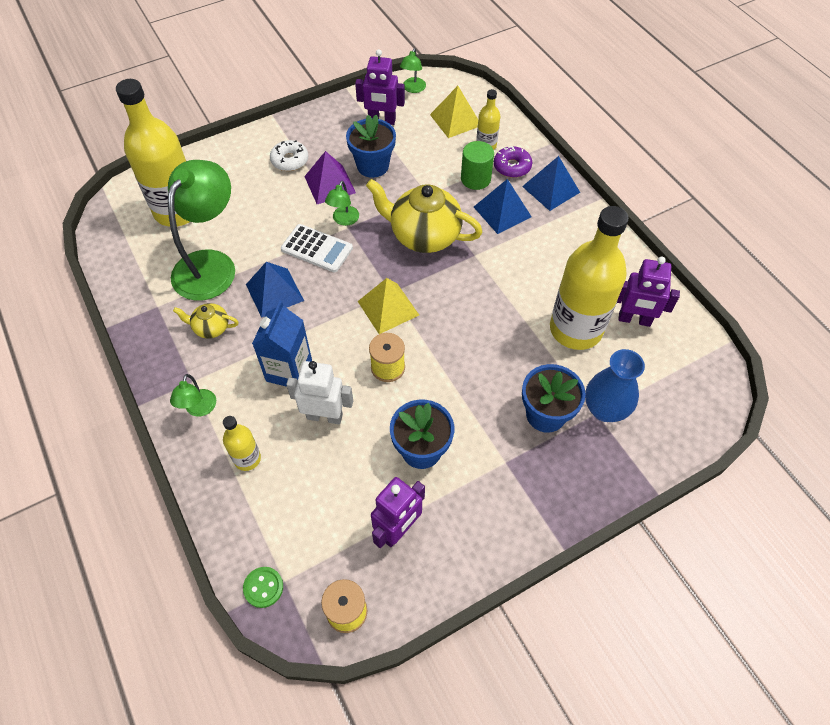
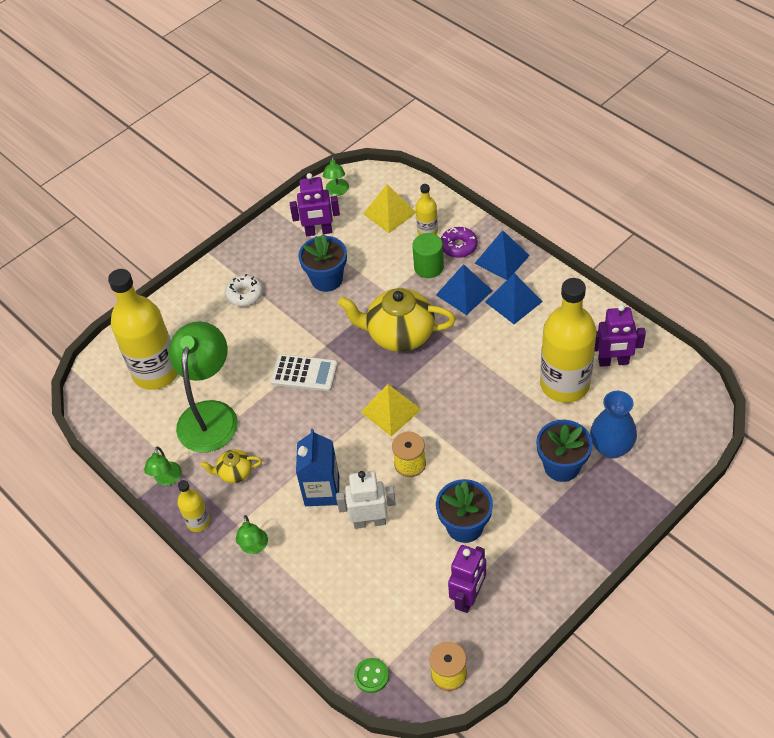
camera: 10 degrees left, 5 degrees down
(247, 459) = (315, 577): yellow bottle -> yellow bottle (198, 522)
(274, 292) = (280, 424): blue pyramid -> blue pyramid (513, 301)
(330, 184) = (292, 308): purple pyramid -> none
(344, 220) = (319, 339): green lamp -> green lamp (167, 479)

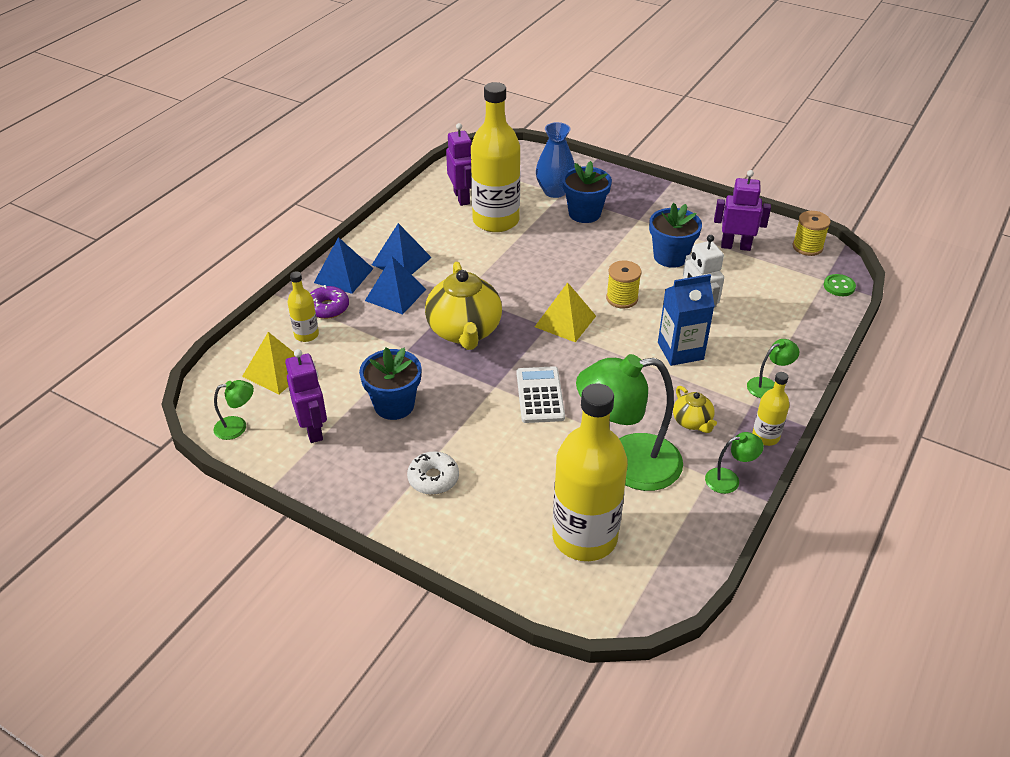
camera: 110 degrees left, 10 degrees down
(429, 267) = (362, 325): green cylinder -> none

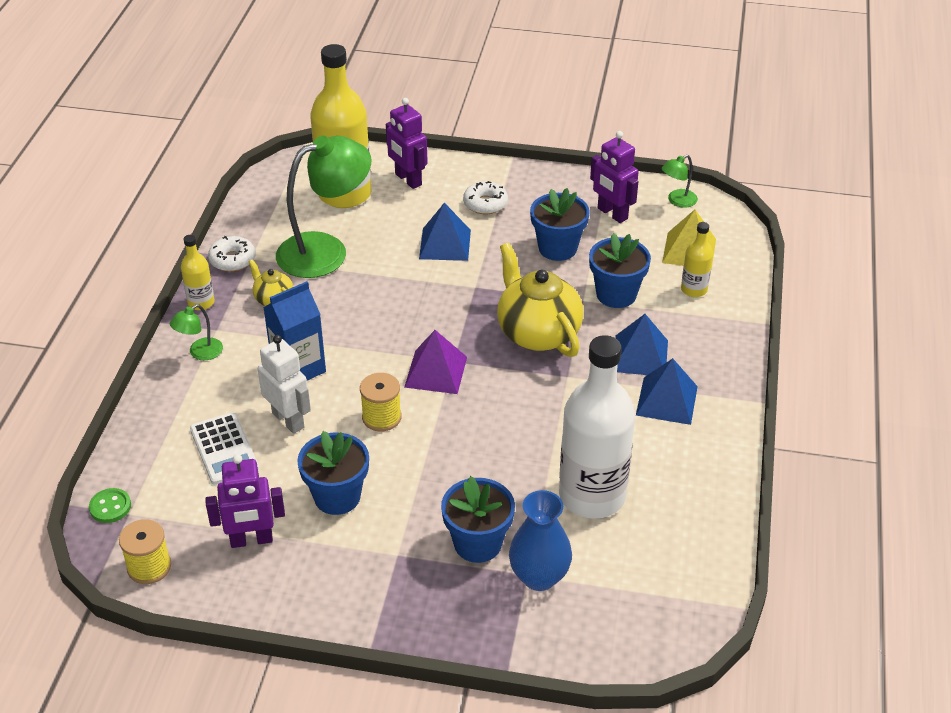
camera: 160 degrees right, 0 degrees up
(328, 308) = (698, 322): purple donut -> none
(343, 275) = (716, 364): blue pyramid -> blue pyramid (445, 244)
(375, 347) = (616, 294): none -> blue flower pot
(462, 198) = (663, 525): purple robot -> purple robot (408, 180)
(496, 220) = (592, 496): yellow bottle -> white bottle
(540, 395) = (427, 288): white calculator -> white calculator (224, 449)
(565, 321) = (436, 371): yellow pyramid -> purple pyramid
(729, 479) = (232, 260): green lamp -> white donut

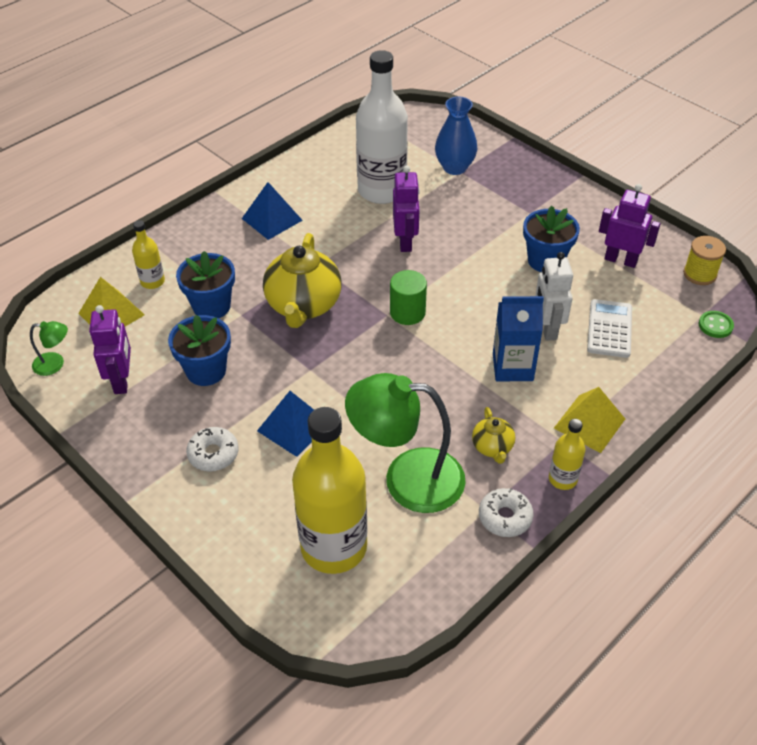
camera: 145 degrees left, 5 degrees up
(200, 353) = (589, 423): green lamp -> yellow pyramid
(381, 417) = (475, 298): yellow spool -> none
(408, 180) = (254, 530): purple robot -> purple robot (405, 242)
(436, 371) = (407, 312): purple pyramid -> green cylinder
(478, 543) = (475, 197): blue flower pot -> none
(640, 355) = (252, 254): blue pyramid -> none

